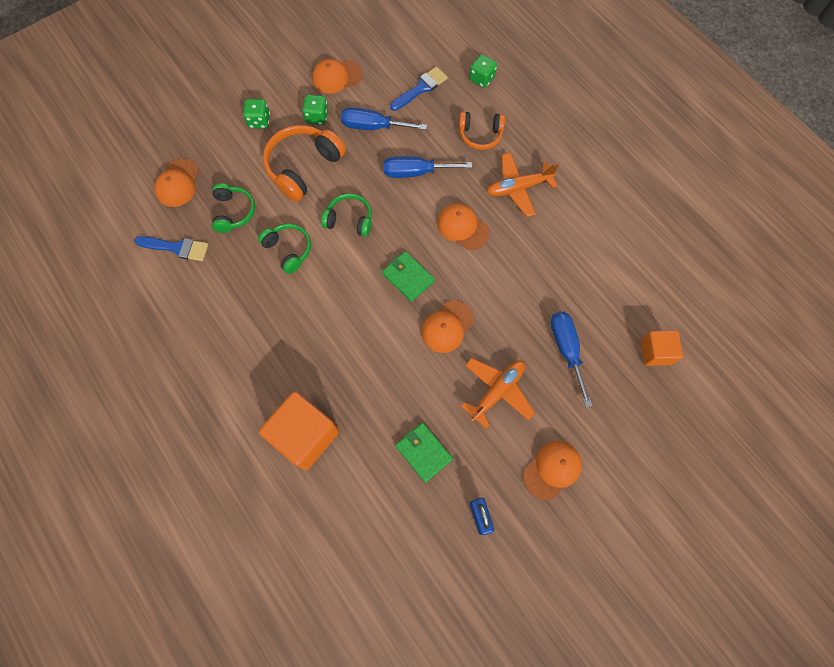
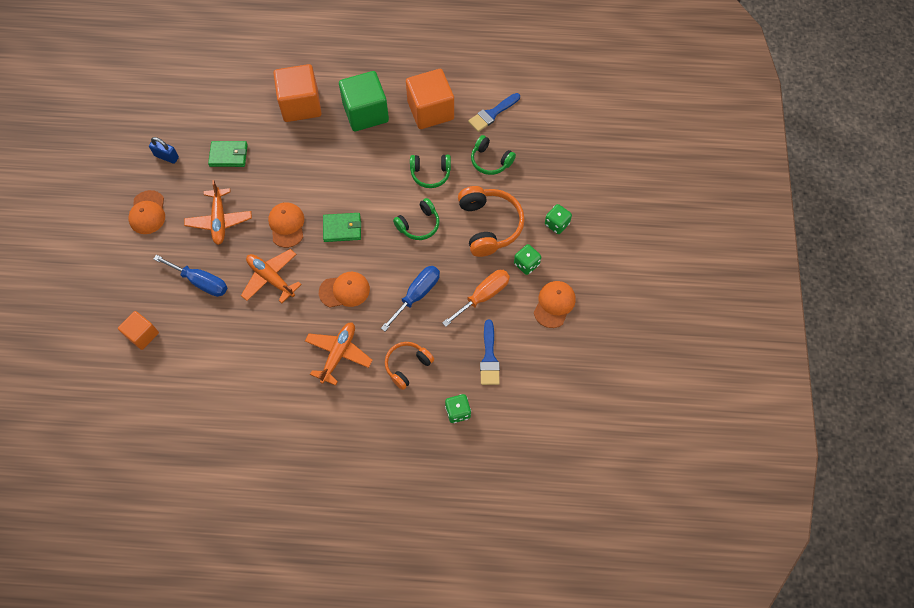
camera: 130 degrees right, 5 degrees down
(177, 183) = (545, 143): orange cap -> none
(215, 304) = (430, 110): none -> orange cube
(264, 362) = (366, 113): none -> green cube
(373, 127) = (483, 296): blue screwdriver -> orange screwdriver
(507, 294) = (271, 278): none -> orange plane

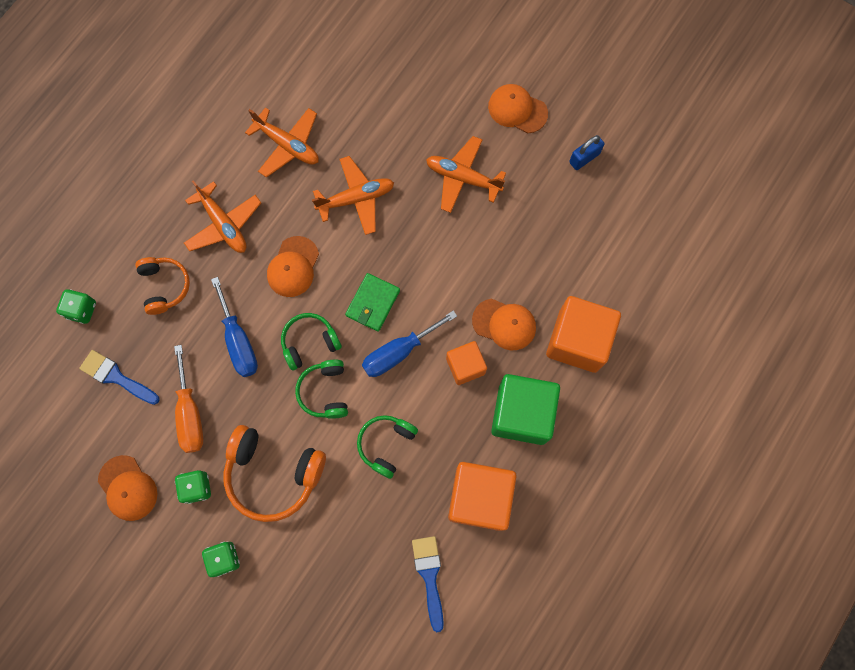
camera: 120 degrees right, 10 degrees up
(142, 335) = (368, 50): orange cube -> orange cube (465, 366)
(201, 282) = (396, 128): blue screwdriver -> blue screwdriver (399, 352)
(228, 155) = (548, 225): green wallet -> none
(252, 347) = (287, 145): none -> orange plane
(287, 225) = (413, 245): orange cap -> orange cap (504, 324)
(490, 161) = (361, 531): green headphones -> green headphones (309, 343)

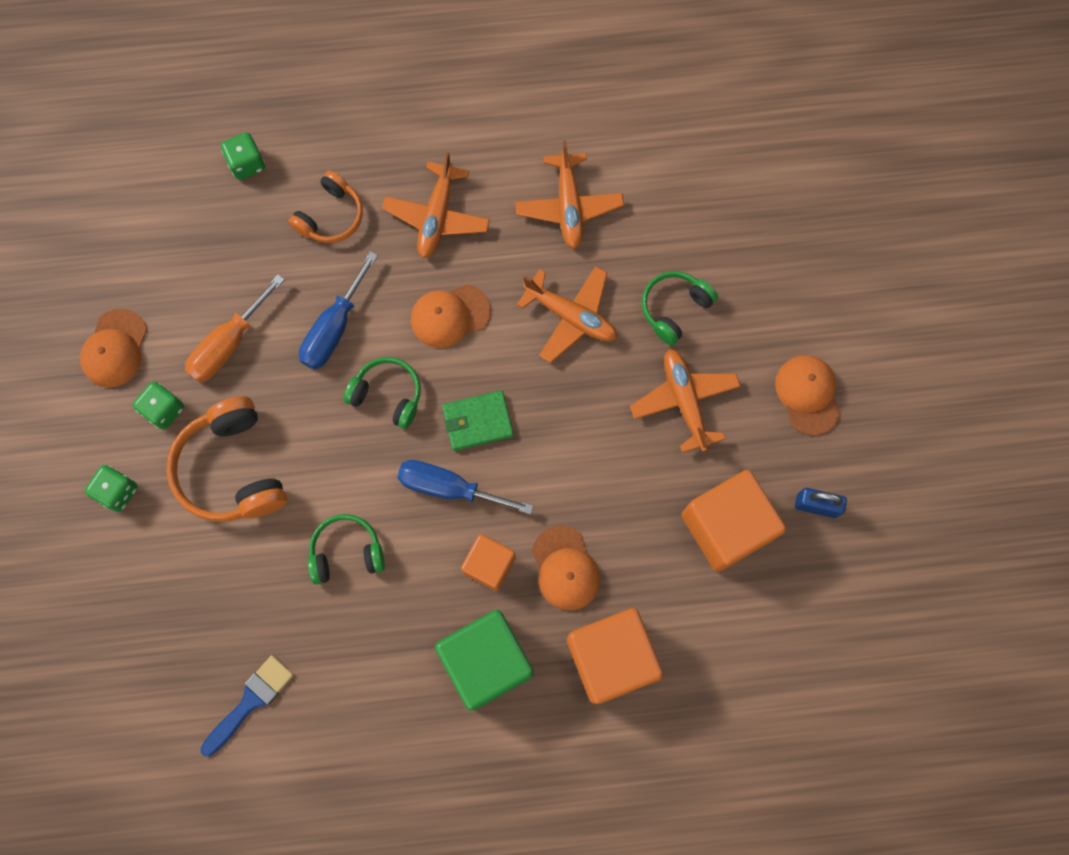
camera: 50 degrees right, 0 degrees up
(116, 377) = (209, 248): blue brush -> none
(325, 392) = (351, 450): green headphones -> green headphones (674, 309)
(479, 498) = (367, 688): orange cube -> orange cube (726, 526)

